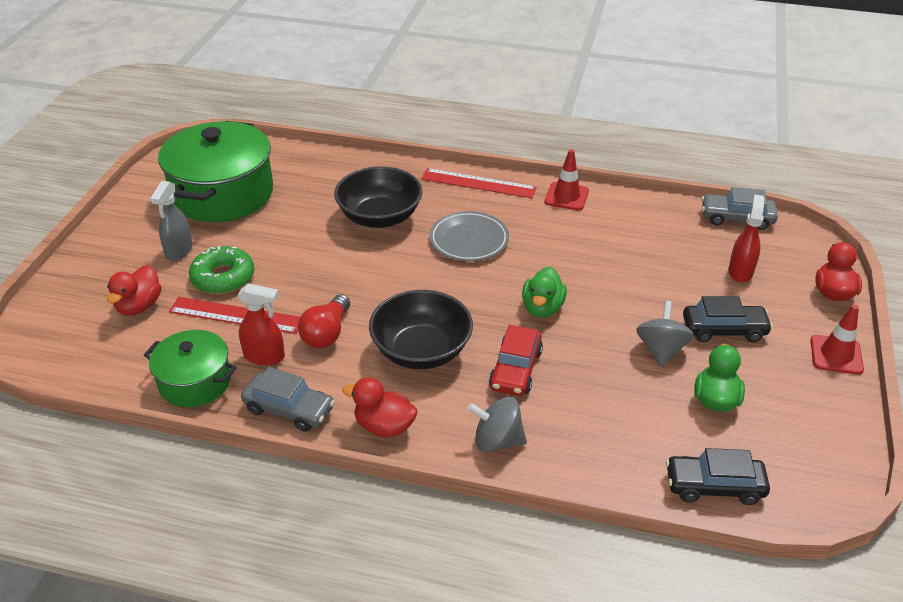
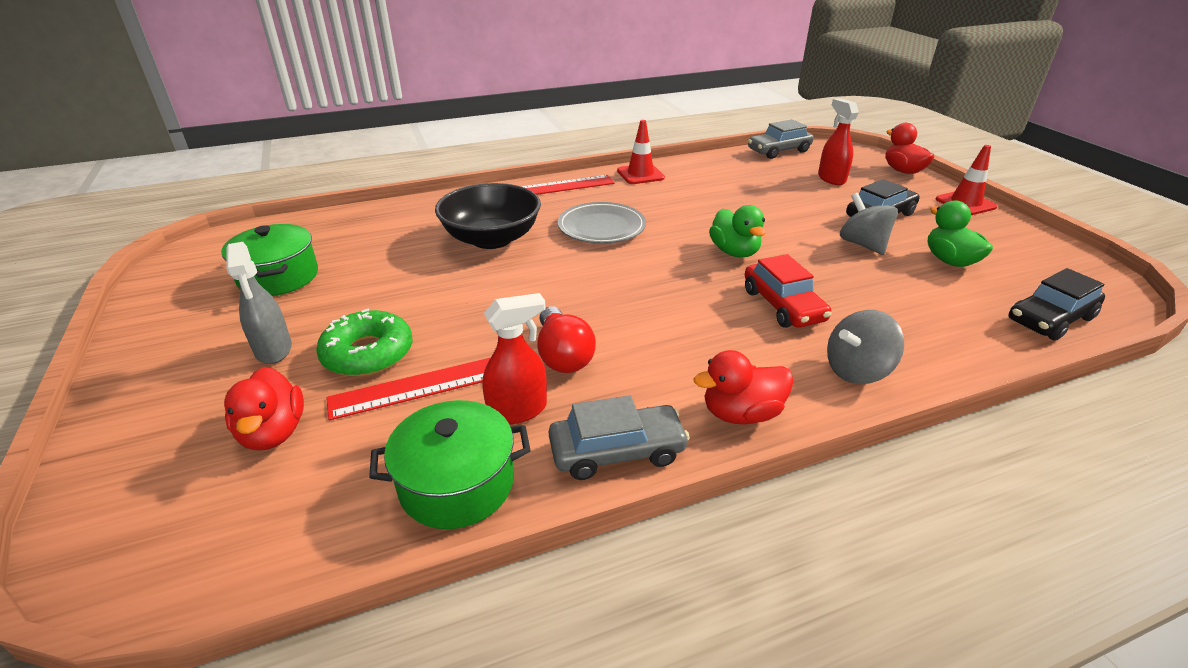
camera: 35 degrees left, 5 degrees down
(223, 194) = (279, 277): green pot -> green pot, size x0.57
(421, 351) = (680, 328): black bowl -> none

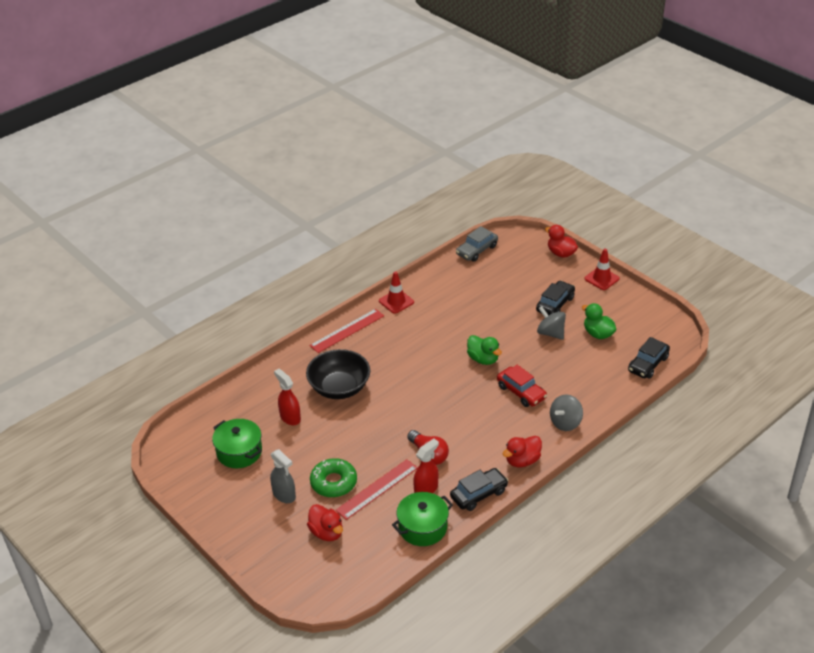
camera: 20 degrees left, 5 degrees up
(601, 227) = (398, 360): grey plate -> none
(617, 451) = (478, 494): grey car -> black car
(831, 179) = (519, 274): red spray bottle -> red spray bottle (290, 417)

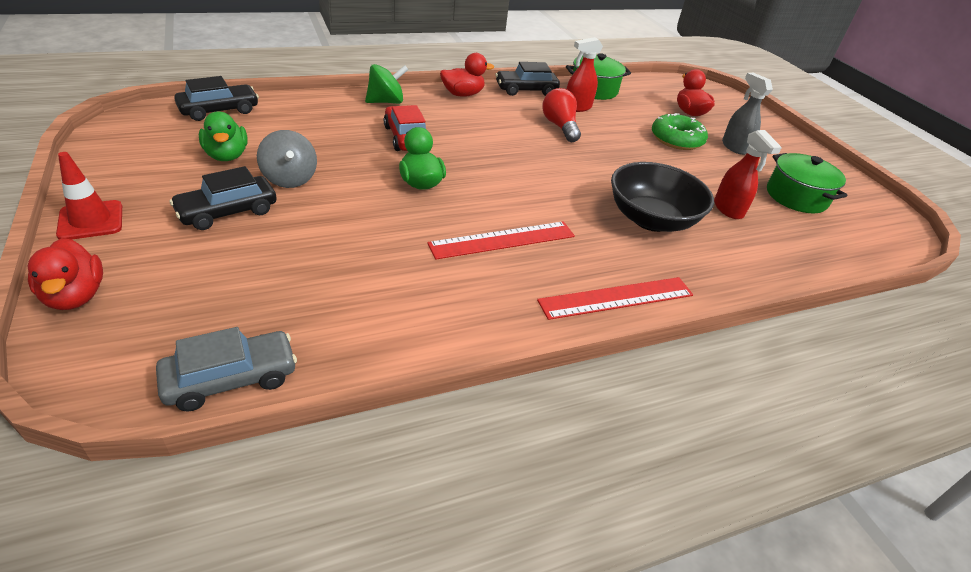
camera: 165 degrees left, 0 degrees up
(377, 489) = (629, 122): red ruler -> red ruler (503, 240)
(396, 301) = (499, 320): red traffic cone -> none
(565, 423) = (386, 102): grey spinning top -> green spinning top

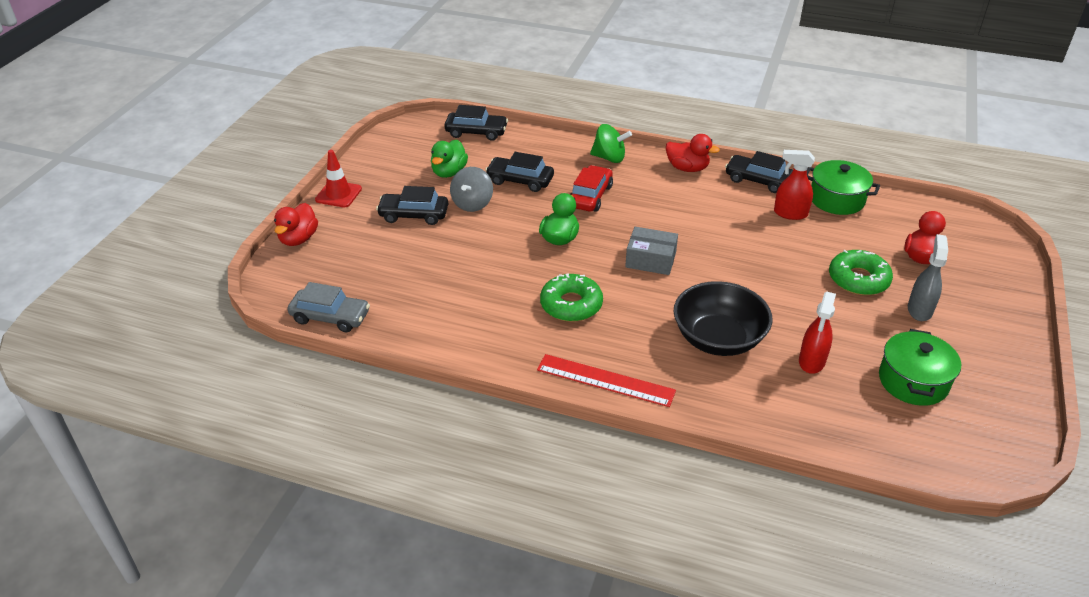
camera: 45 degrees right, 0 degrees up
(319, 143) = (520, 180): none -> black car
(503, 240) = (571, 305): red ruler -> green donut
(522, 174) = (650, 260): none -> grey box
(560, 126) = (744, 228): red light bulb -> none

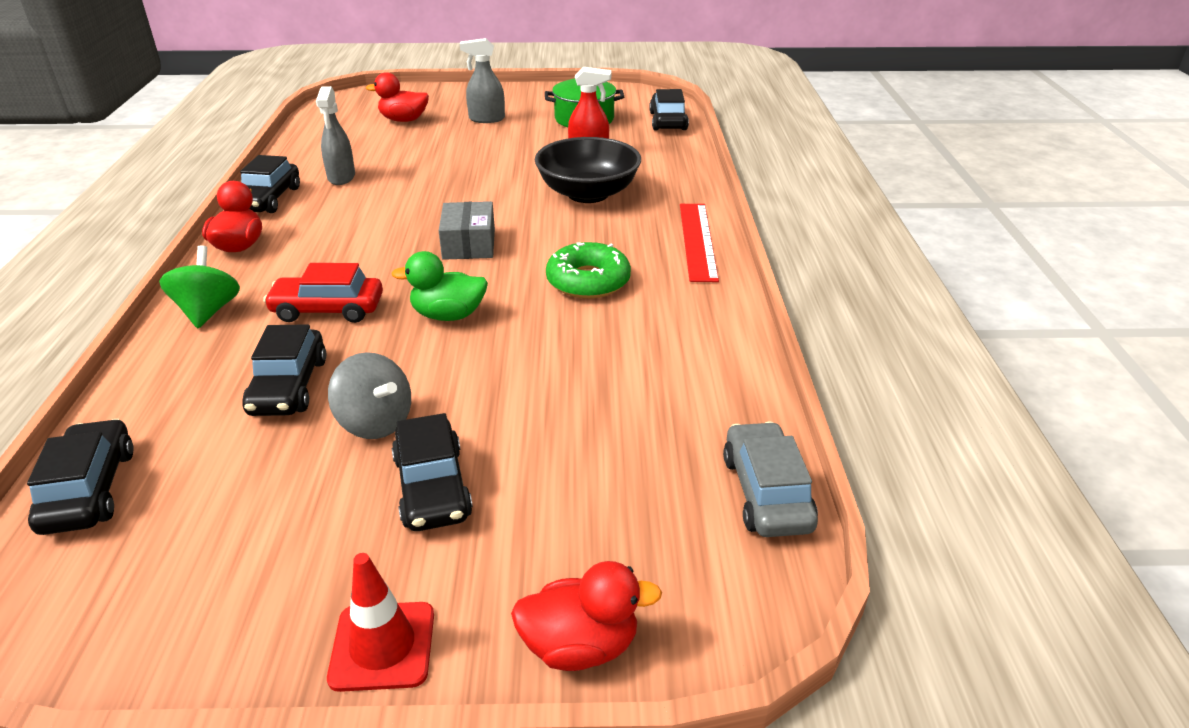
camera: 110 degrees left, 5 degrees down
(449, 172) = (265, 484): green duck -> none
(472, 204) = (375, 422): grey spinning top -> grey spinning top turned 45 degrees clockwise
(790, 213) = (341, 177): red spray bottle -> grey spray bottle
(836, 199) = (306, 157): green pot -> none
(858, 279) = (453, 142): green donut -> none
(899, 450) = (668, 121): none -> black car

